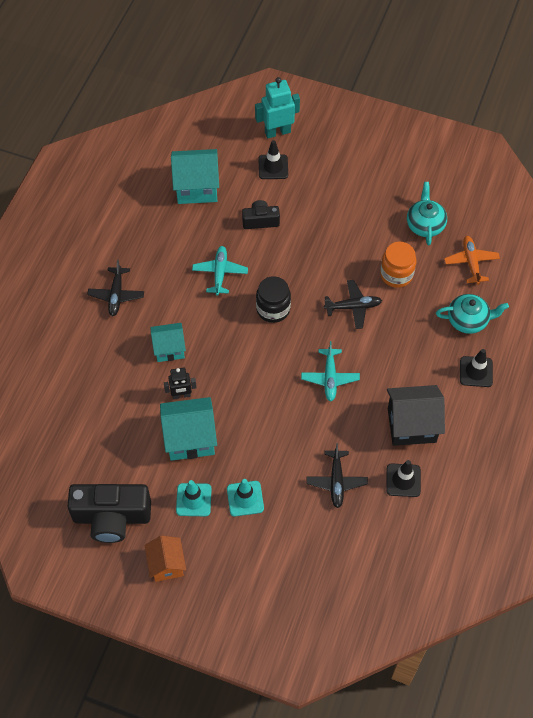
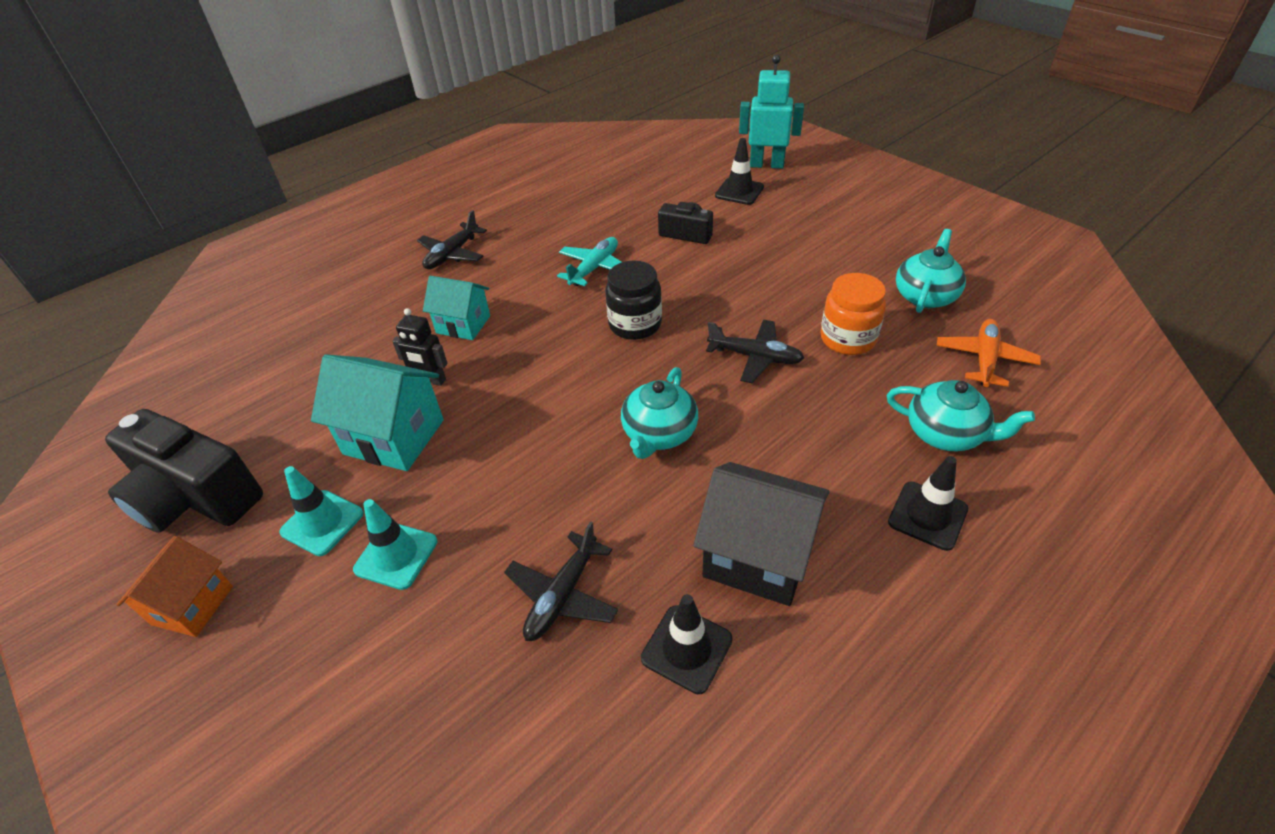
camera: 30 degrees right, 15 degrees down
(196, 188) = (631, 188): turquoise house -> none
(330, 378) = (659, 433): turquoise plane -> turquoise teapot

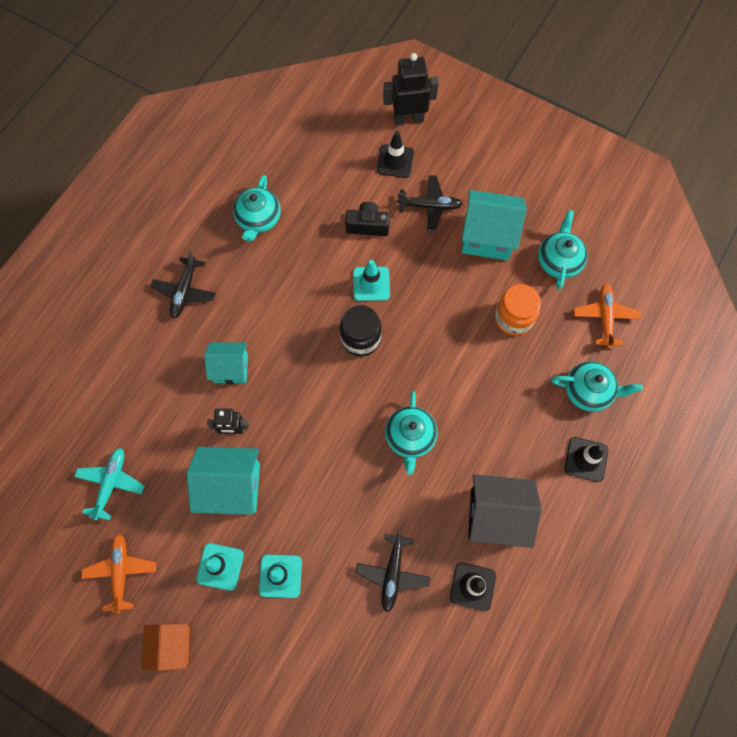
camera: 20 degrees left, 25 degrees up
(195, 497) = (121, 572): black camera -> orange plane
(565, 213) = (258, 219): none -> turquoise teapot
(594, 268) = (308, 283): turquoise plane -> turquoise plane (111, 483)
(670, 280) = (371, 284): none -> turquoise traffic cone
(755, 357) = (454, 351): black plane -> black plane (430, 206)
(766, 165) = (408, 119): turquoise robot -> black robot
(832, 262) = (487, 237): none -> turquoise house

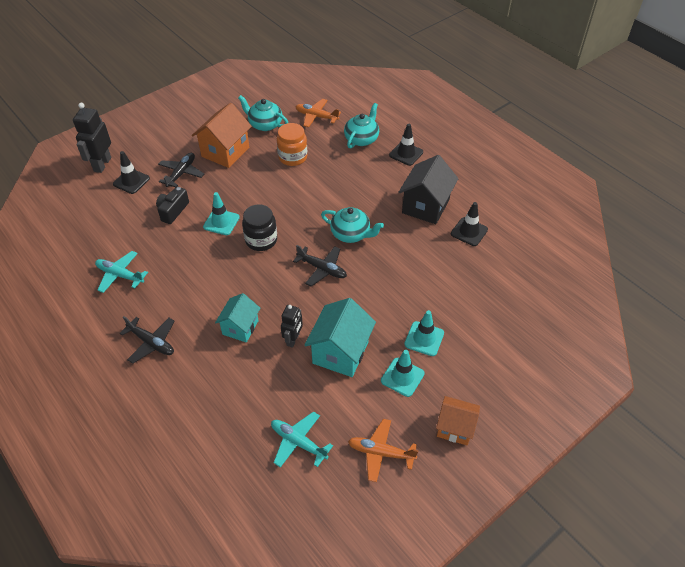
camera: 70 degrees left, 20 degrees down
(258, 219) = (120, 275): turquoise teapot -> turquoise plane
(392, 573) = (445, 271): black plane -> black plane (322, 269)
(487, 237) = (225, 152): turquoise house -> orange house

